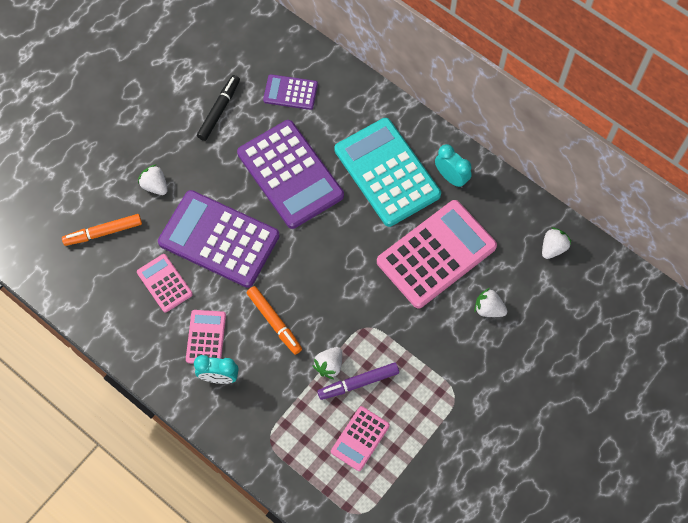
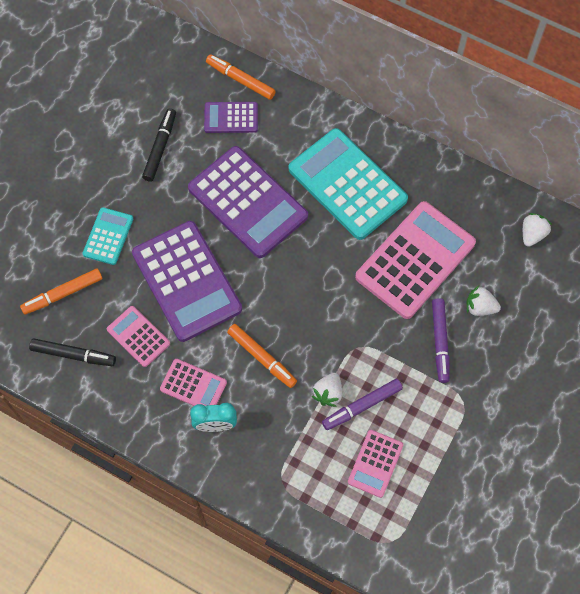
camera: 10 degrees left, 0 degrees up
(102, 290) = (73, 354): none -> black marker
(155, 185) = (108, 236): white strawberry -> turquoise calculator
(206, 337) = (193, 386): pink calculator -> pink calculator turned 120 degrees clockwise
(219, 239) = (186, 281): purple calculator -> purple calculator turned 135 degrees counterclockwise
(306, 58) = (240, 80): none -> orange marker
(444, 335) = (440, 342): none -> purple marker
(451, 177) = (414, 179): turquoise clock -> none

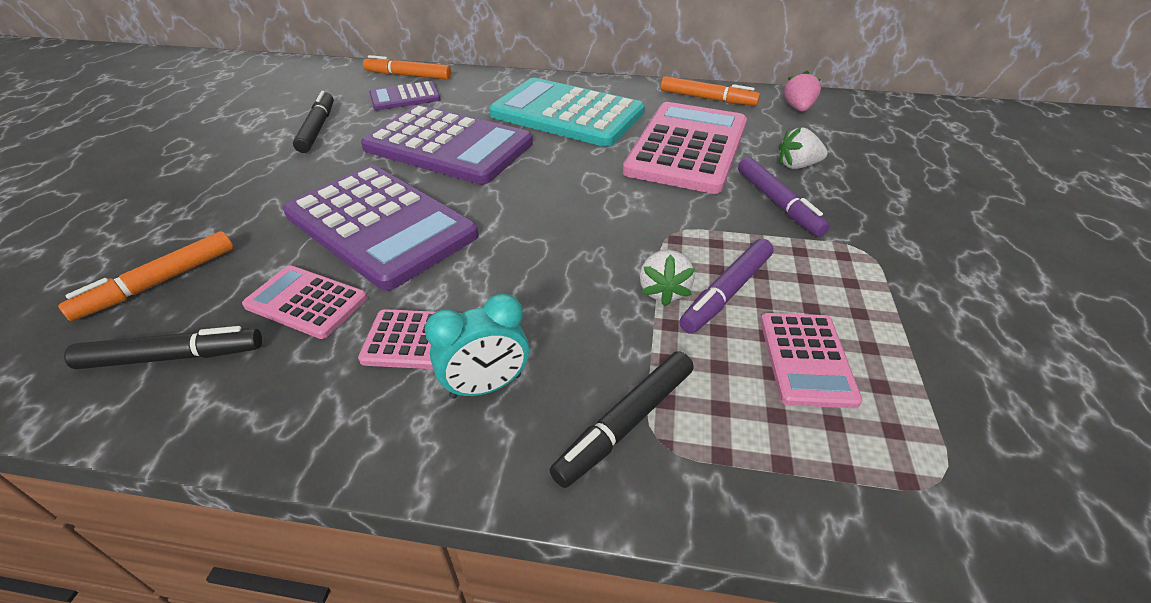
camera: 20 degrees left, 25 degrees down
(108, 236) = (245, 208): turquoise calculator -> none
(262, 357) = (533, 277): orange marker -> orange marker (707, 98)
(271, 468) = (626, 423): none -> black marker
(532, 234) = (798, 108): white strawberry -> pink strawberry

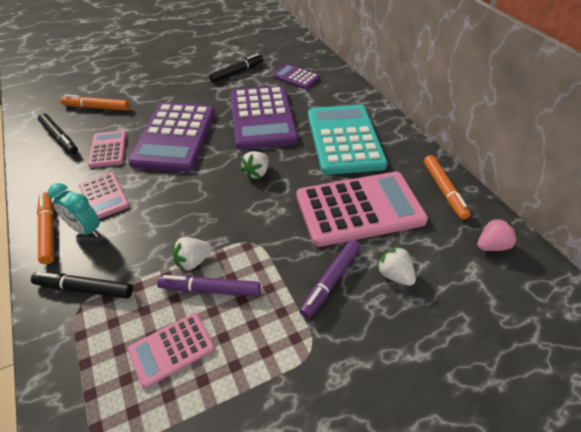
camera: 55 degrees right, 5 degrees up
(408, 76) = (320, 65): orange marker -> orange marker (48, 231)
(551, 187) = (256, 173): none -> white strawberry

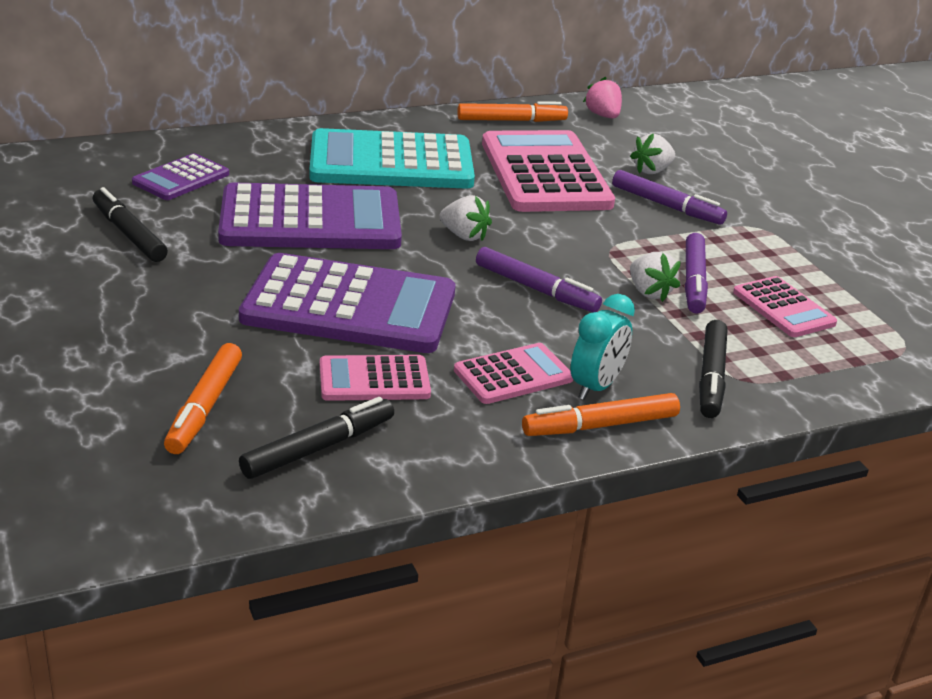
camera: 90 degrees left, 15 degrees down
(195, 204) = (536, 289): none -> purple marker

